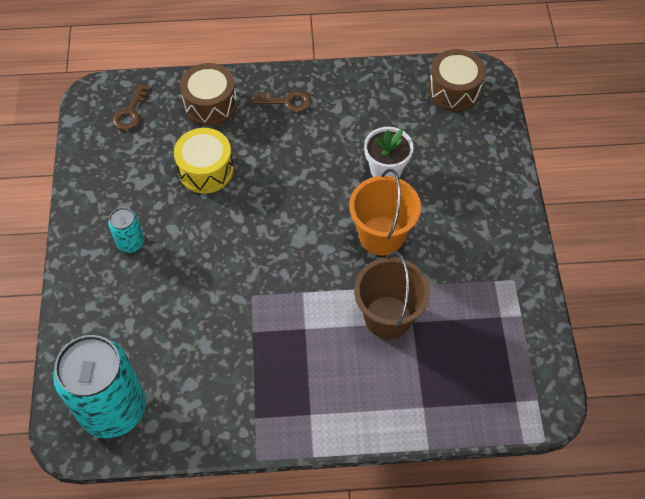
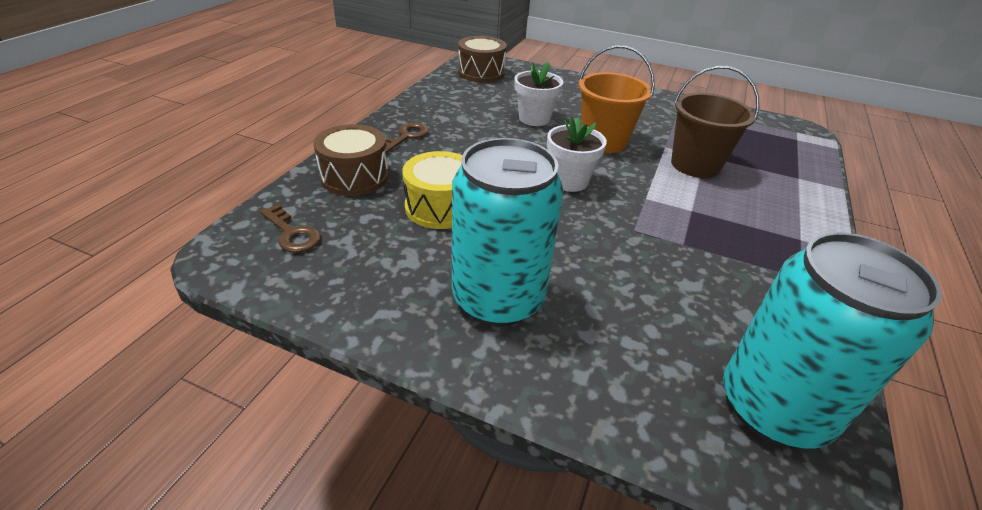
camera: 65 degrees left, 20 degrees down
(130, 242) = (498, 299): turquoise can -> turquoise can, size x2.20
(293, 233) = (569, 181): none -> white flower pot

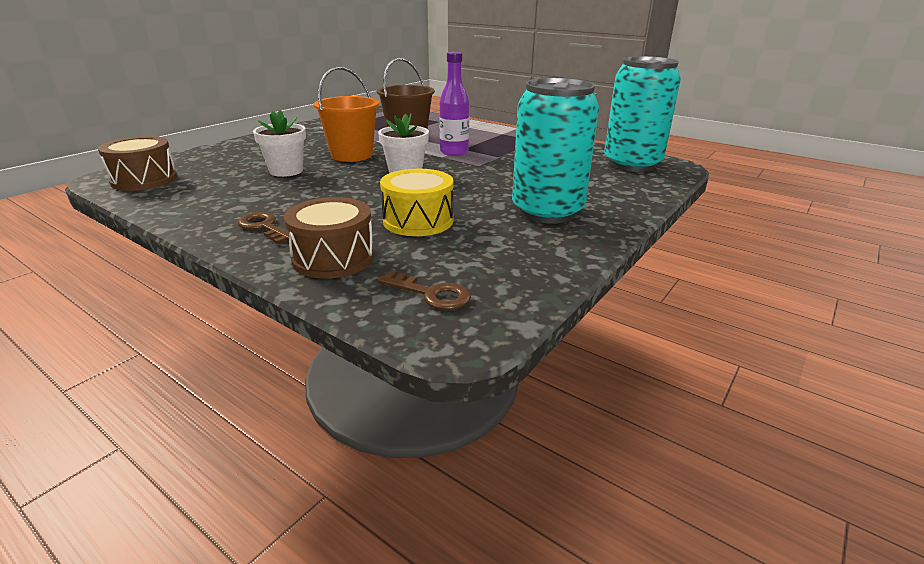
camera: 75 degrees left, 10 degrees down
(292, 233) = (431, 294): brown key -> brown key turned 60 degrees clockwise
(670, 205) = (454, 152): none -> purple bottle

